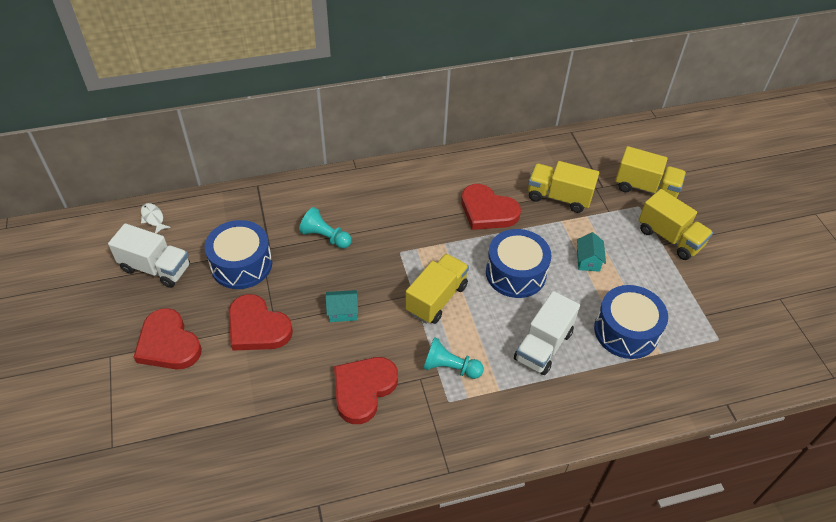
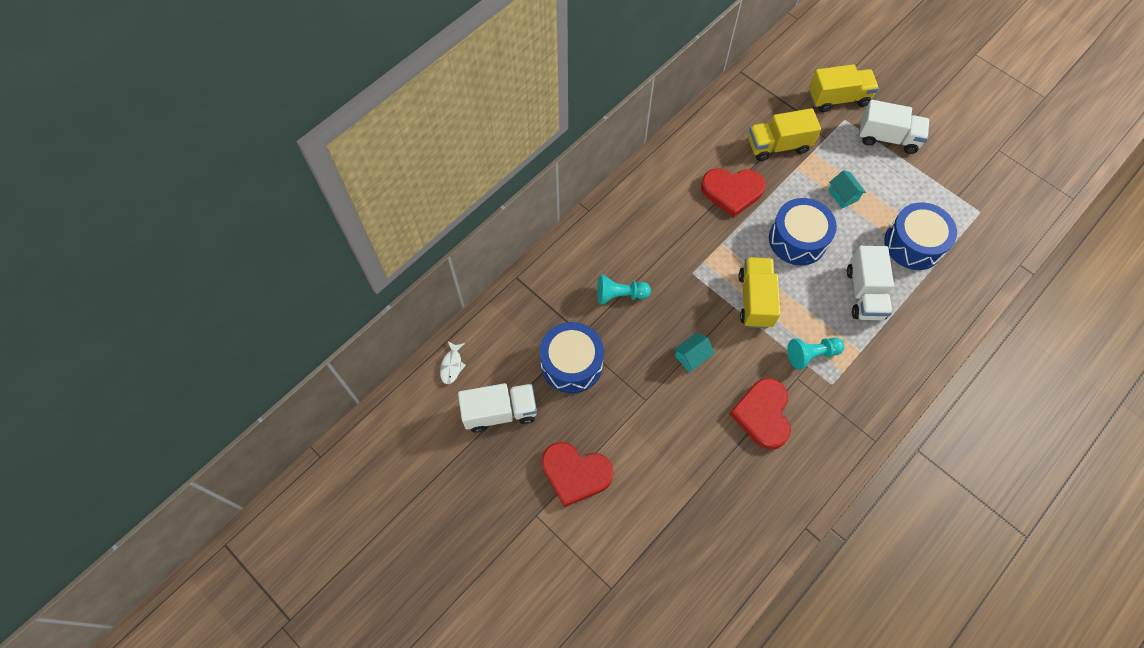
camera: 30 degrees left, 15 degrees up
(153, 218) = (452, 365): white fish -> white fish turned 105 degrees counterclockwise
(257, 327) = (635, 413): red heart -> none
(670, 238) = (887, 138): yellow truck -> white truck

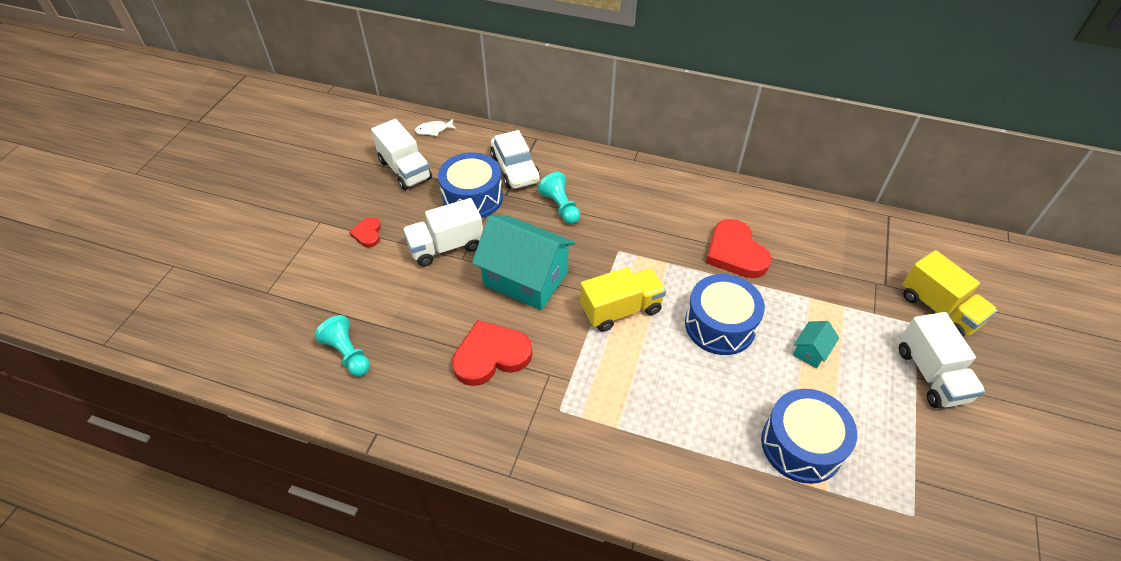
camera: 65 degrees right, 15 degrees down
(550, 312) = (515, 169): none -> white car
(575, 473) = (368, 234): red heart -> red heart, size x0.52
(692, 357) = (525, 278): turquoise house -> turquoise house, size x2.33
(778, 145) = (824, 273): yellow truck -> none
(811, 355) = (585, 379): turquoise pawn -> turquoise pawn (347, 354)
(864, 293) = (695, 410): white truck -> white truck (446, 246)

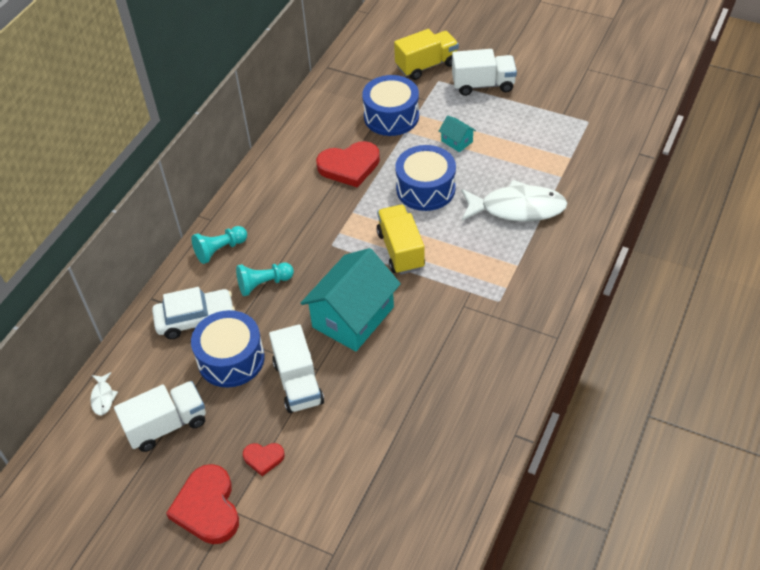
camera: 80 degrees left, 0 degrees up
(347, 354) = (425, 465): turquoise pawn -> turquoise pawn (220, 250)
(491, 355) = (440, 347): red heart -> red heart (207, 507)
(712, 424) = (517, 208): none -> white fish
(801, 445) = (536, 163): blue drum -> blue drum (391, 116)

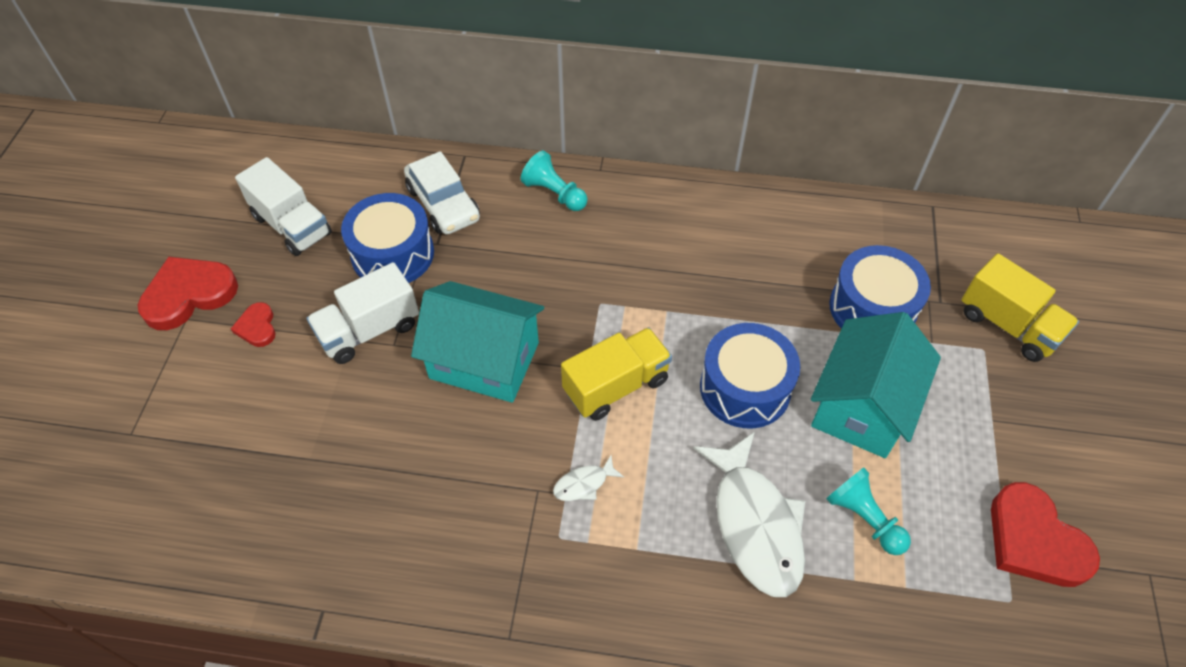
camera: 70 degrees right, 5 degrees up
(103, 397) = (321, 161): white fish -> white fish (584, 484)
(263, 284) = (513, 251): turquoise pawn -> turquoise pawn (864, 518)
(349, 166) = (750, 284): red heart -> red heart (1034, 540)
(457, 141) = (862, 406): turquoise house -> turquoise house, size x2.33
(483, 85) = (1009, 414): white truck -> none

